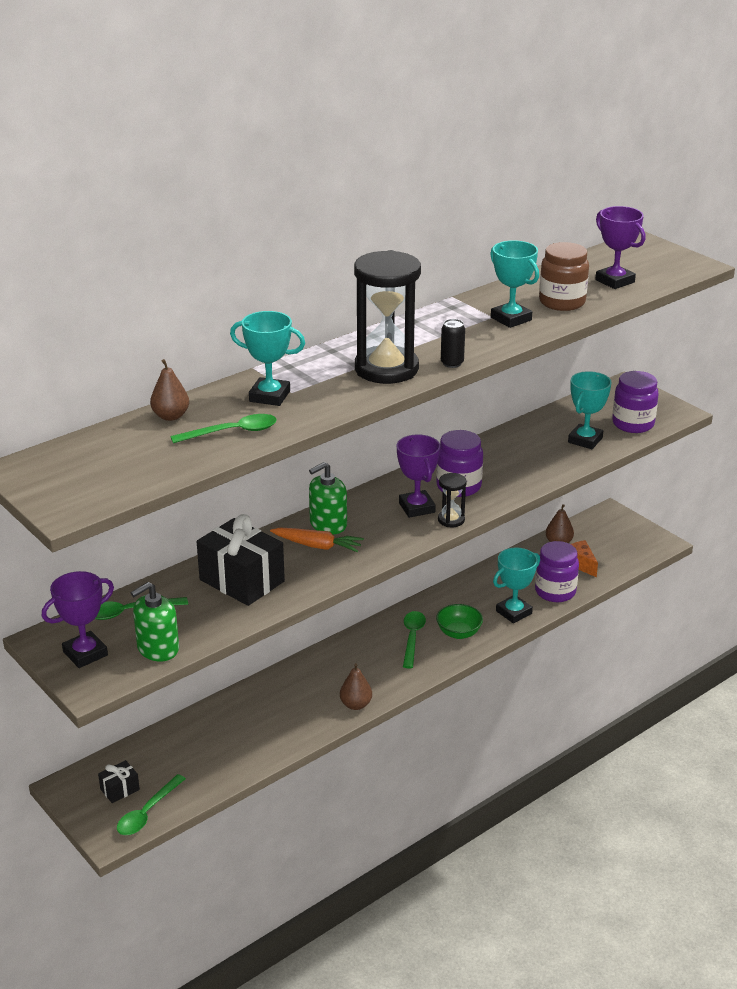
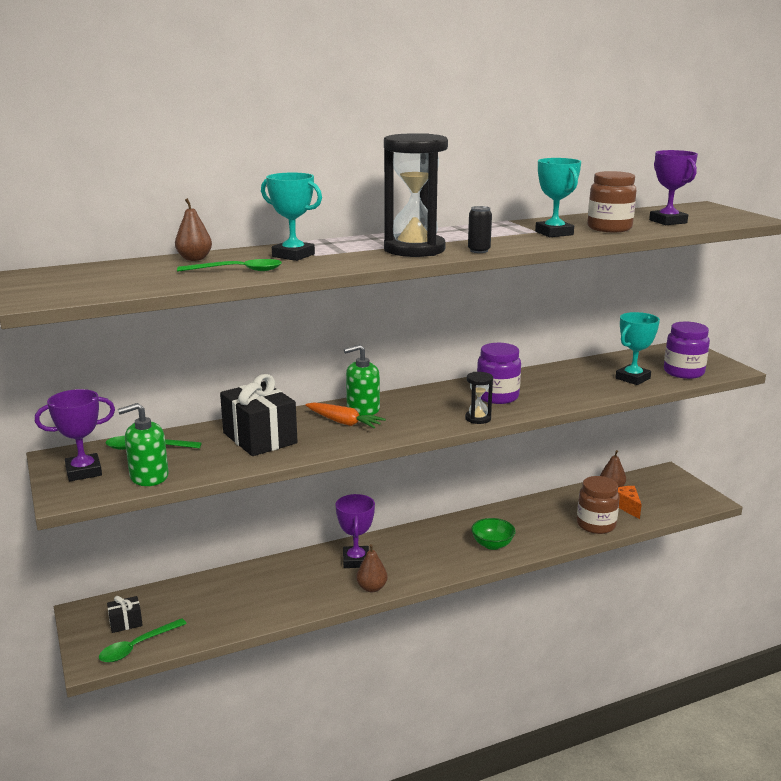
camera: 15 degrees right, 10 degrees down
(412, 638) = (448, 542): green spoon -> none
(416, 508) = (450, 407): purple trophy -> purple trophy (356, 560)
(514, 612) = (550, 536): turquoise trophy -> none
(555, 591) = (596, 525): purple jar -> brown jar

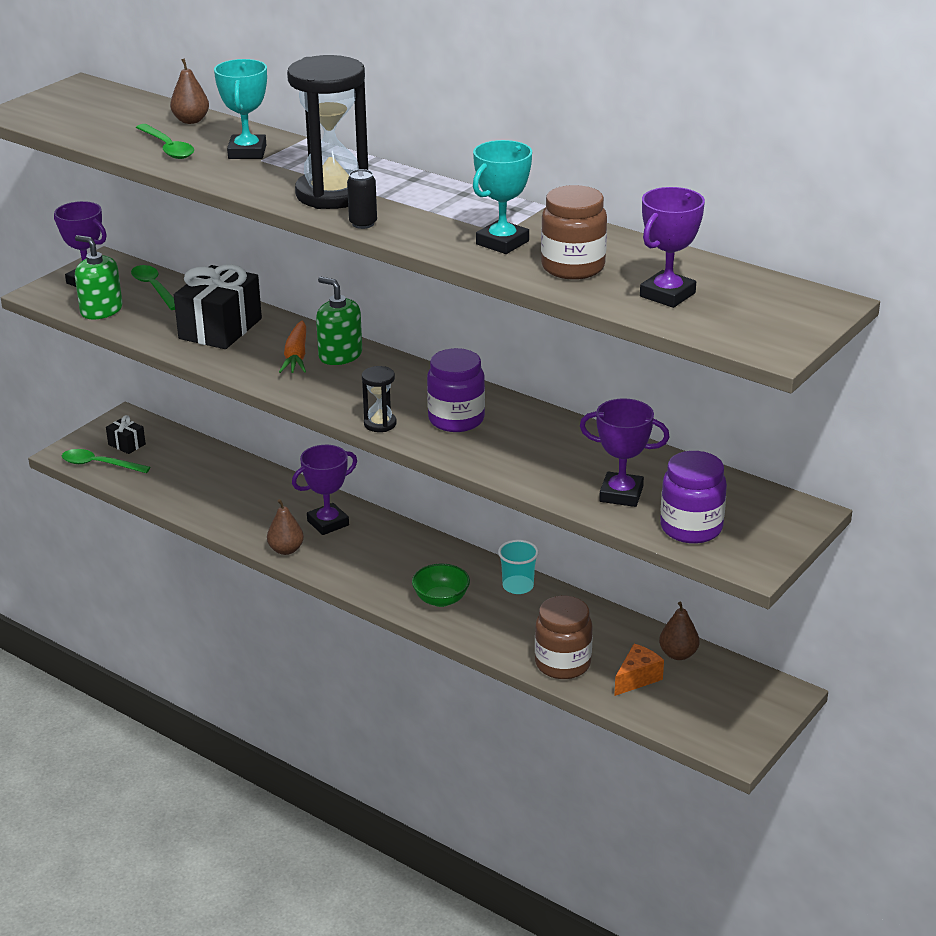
camera: 60 degrees right, 10 degrees up
(501, 514) = (518, 586): none -> turquoise cup
(632, 378) = (621, 494): turquoise trophy -> purple trophy

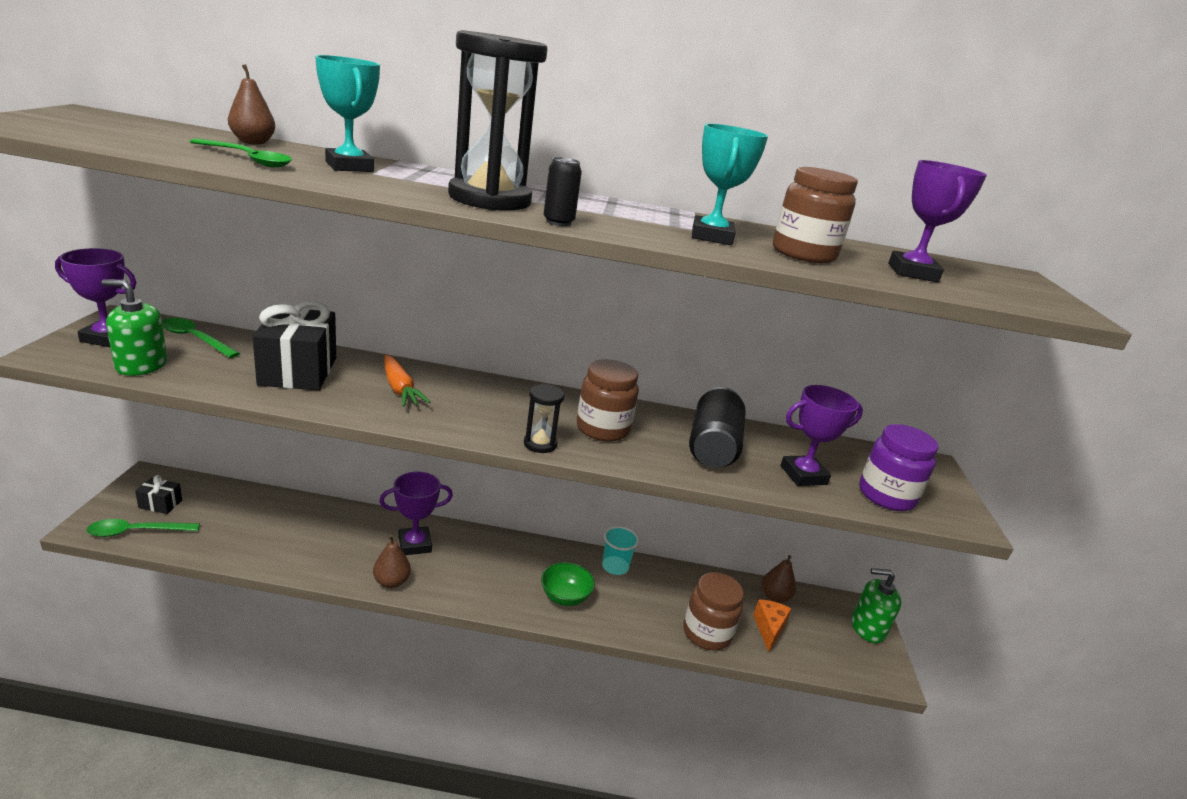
camera: 35 degrees left, 5 degrees down
(328, 523) = (415, 544): purple trophy -> purple trophy turned 45 degrees clockwise
(340, 355) = (442, 383): green soap dispenser -> green soap dispenser (867, 628)
(456, 419) = (603, 429): purple jar -> brown jar
(554, 453) = (712, 447): none -> black can

